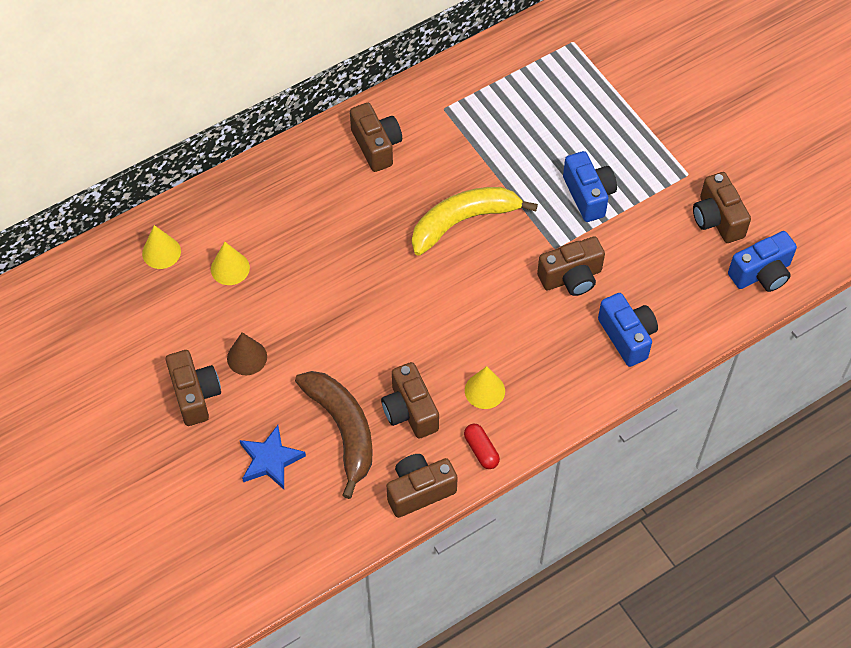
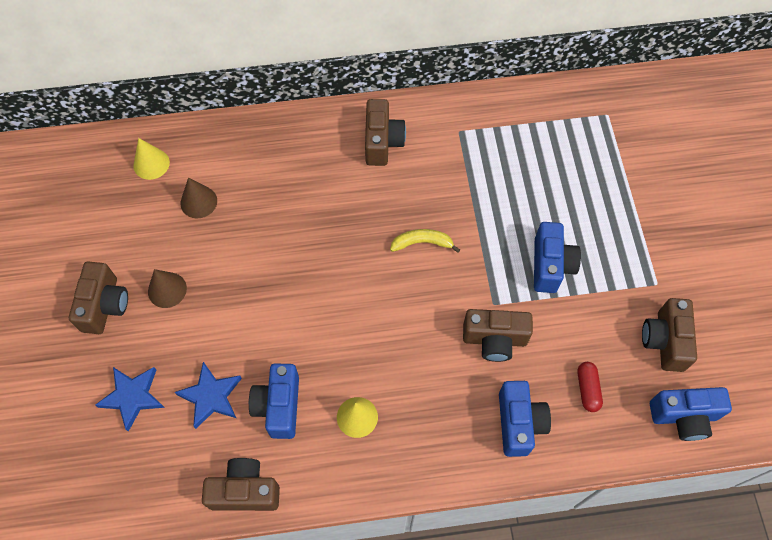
camera: 25 degrees right, 5 degrees up
(230, 268) = (198, 202): yellow cone -> brown cone
(343, 429) = (211, 396): brown banana -> blue star
(410, 411) = (279, 406): brown camera -> blue camera
(463, 221) = (422, 243): yellow banana -> yellow banana, size x0.52
(481, 450) = (323, 476): red capsule -> red capsule (587, 389)

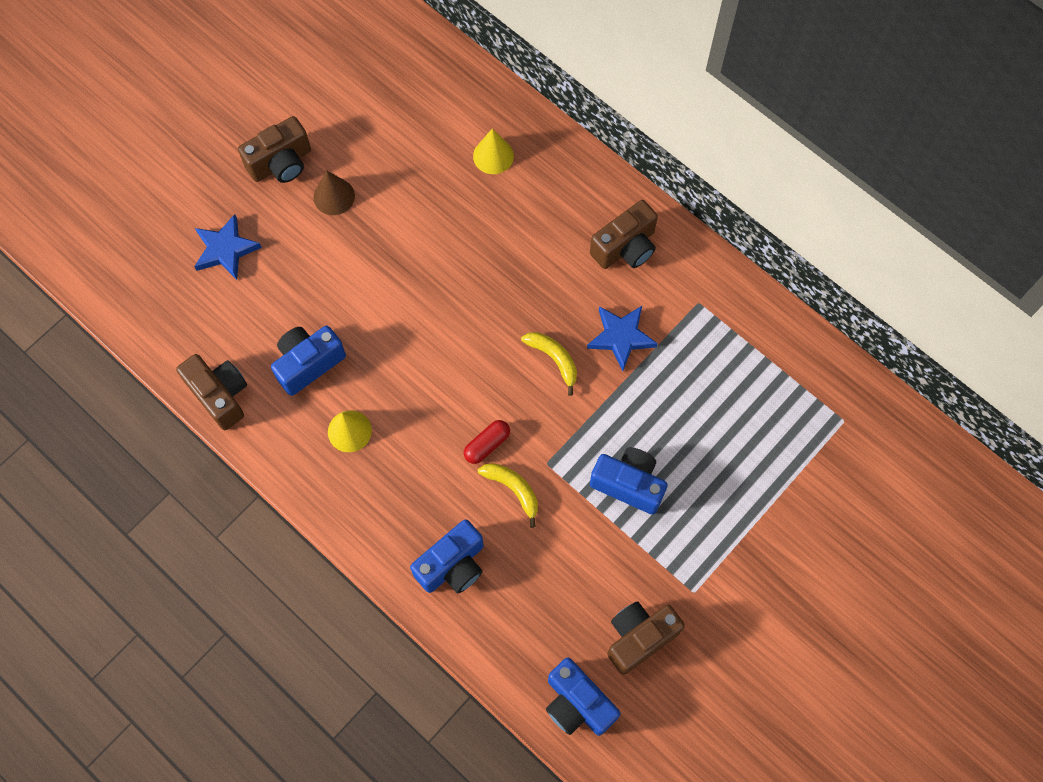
camera: 50 degrees right, 5 degrees up
(151, 164) = (434, 85): yellow cone -> yellow cone (493, 156)
(198, 202) = (432, 151): brown cone -> none
(211, 396) = (273, 306): blue star -> blue star (621, 337)
(494, 340) = (513, 489): brown camera -> yellow banana
(550, 265) = (628, 484): blue camera -> blue camera turned 120 degrees counterclockwise
(587, 389) = (533, 601): red capsule -> red capsule (487, 445)

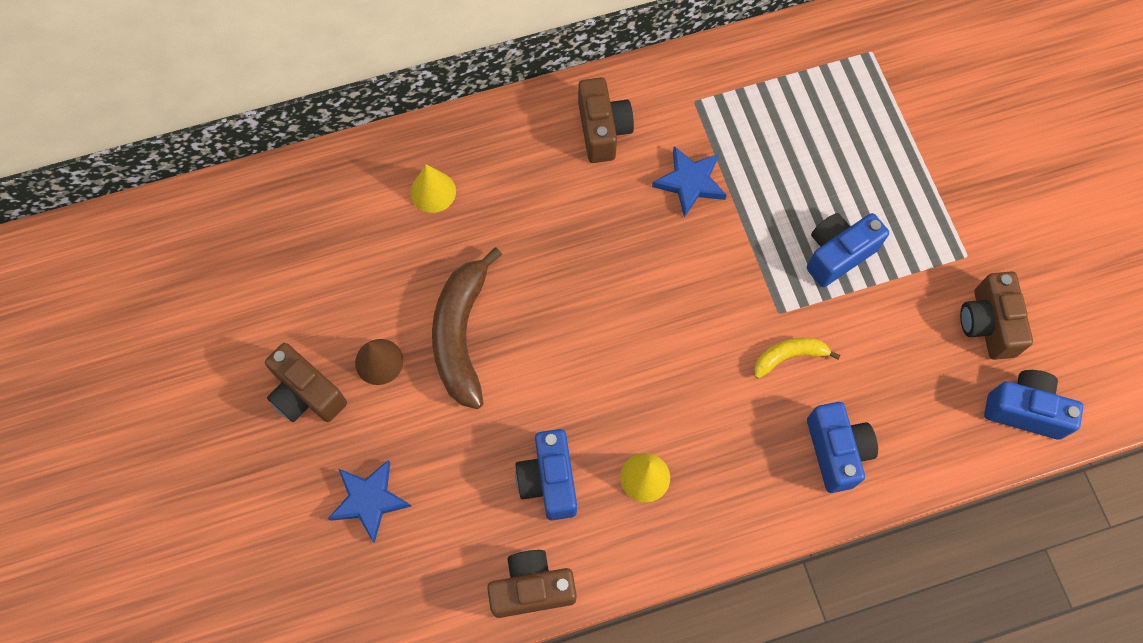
camera: 60 degrees left, 0 degrees up
(281, 163) = (306, 394): brown camera -> brown camera turned 135 degrees clockwise
(388, 240) = (461, 335): none -> brown banana
(487, 445) = (731, 356): red capsule -> none
(554, 359) = (678, 251): yellow banana -> none
(577, 703) = (1024, 410): blue camera -> blue camera turned 150 degrees counterclockwise

